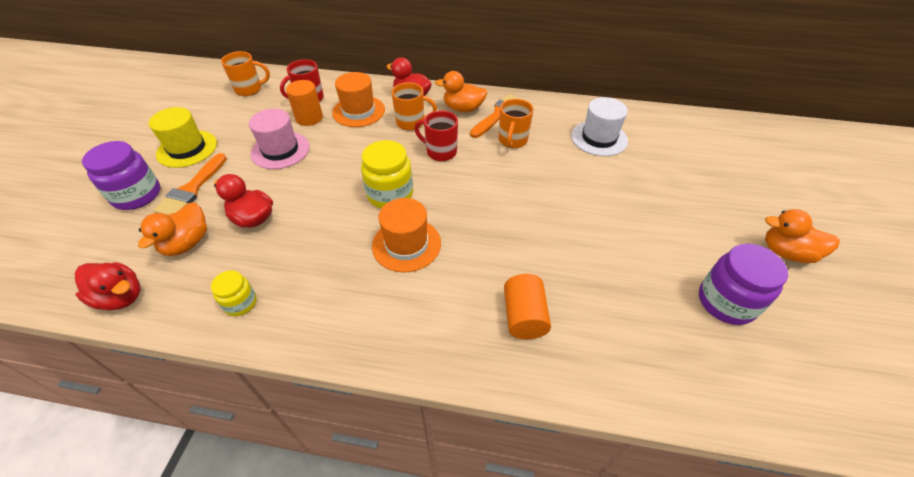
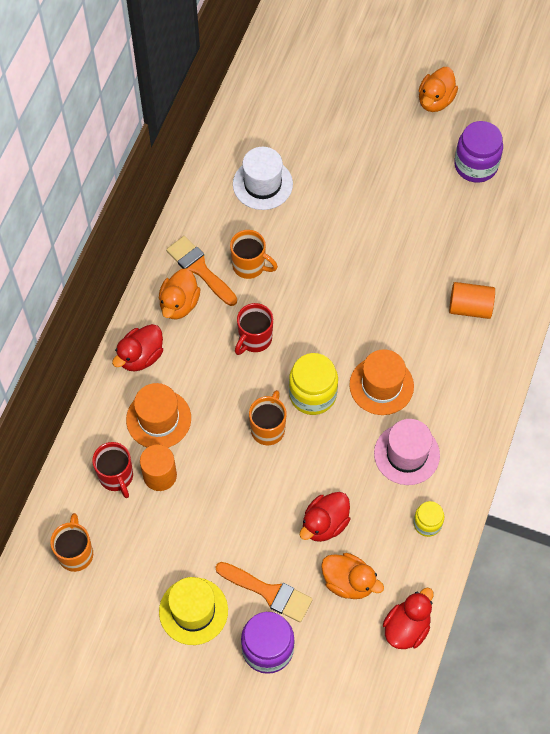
camera: 80 degrees left, 15 degrees up
(280, 150) = (218, 505): pink hat -> pink hat (406, 454)
(411, 123) = (195, 362): orange mug -> orange mug (268, 428)

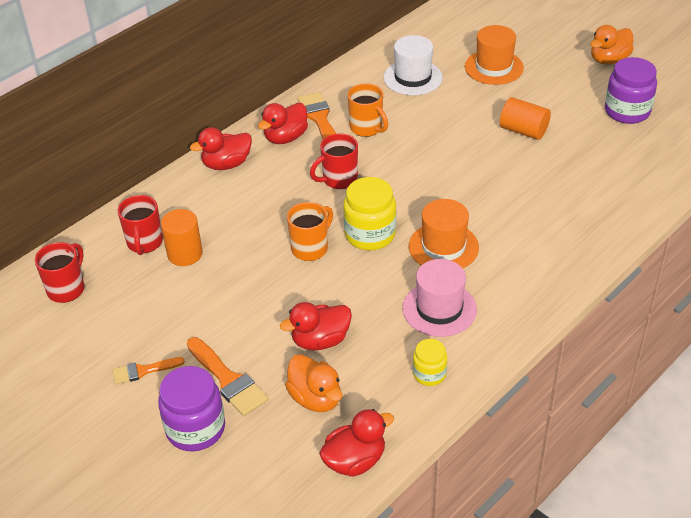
camera: 25 degrees right, 20 degrees down
(75, 553) = (67, 289): orange mug -> red mug
(158, 419) = (212, 212): orange hat -> orange hat (494, 67)
(179, 304) = (285, 137): orange duck -> red duck
(193, 611) = (143, 371): yellow hat -> orange brush
(470, 307) = (568, 212): orange cylinder -> orange cylinder (523, 131)

